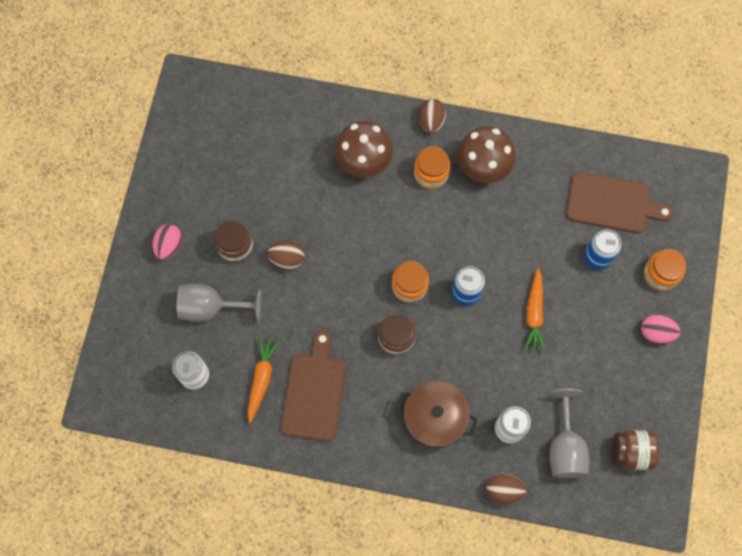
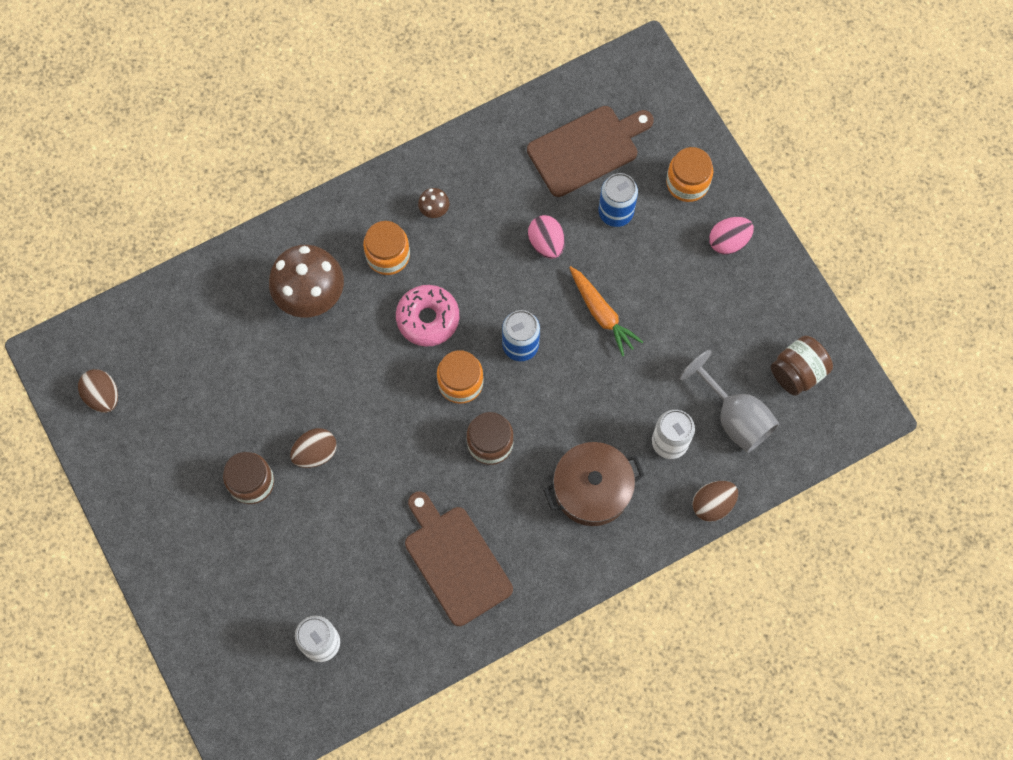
camera: 40 degrees left, 0 degrees up
(169, 246) = (182, 536): pink egg -> pink egg (546, 243)
(211, 307) = (279, 563): grey goblet -> none
(261, 378) = (392, 590): orange carrot -> none
(422, 231) = (428, 319): none -> pink donut
(431, 122) = (344, 203): brown egg -> brown egg (103, 396)
(483, 168) = (434, 210): brown mushroom -> brown mushroom, size x0.43

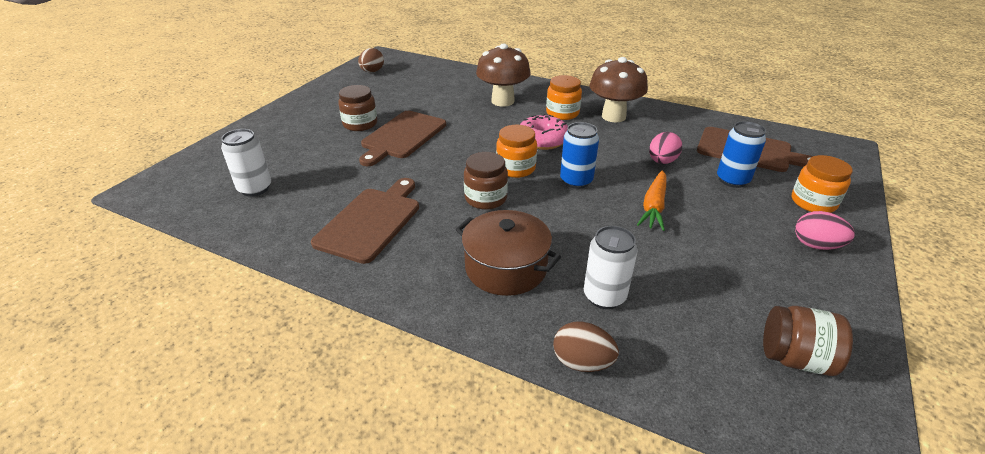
camera: 55 degrees right, 35 degrees down
(315, 453) = (402, 136): brown egg -> brown cutting board
(434, 210) = (613, 116): brown mushroom -> brown mushroom, size x2.32
(734, 417) = (686, 331): grey goblet -> none

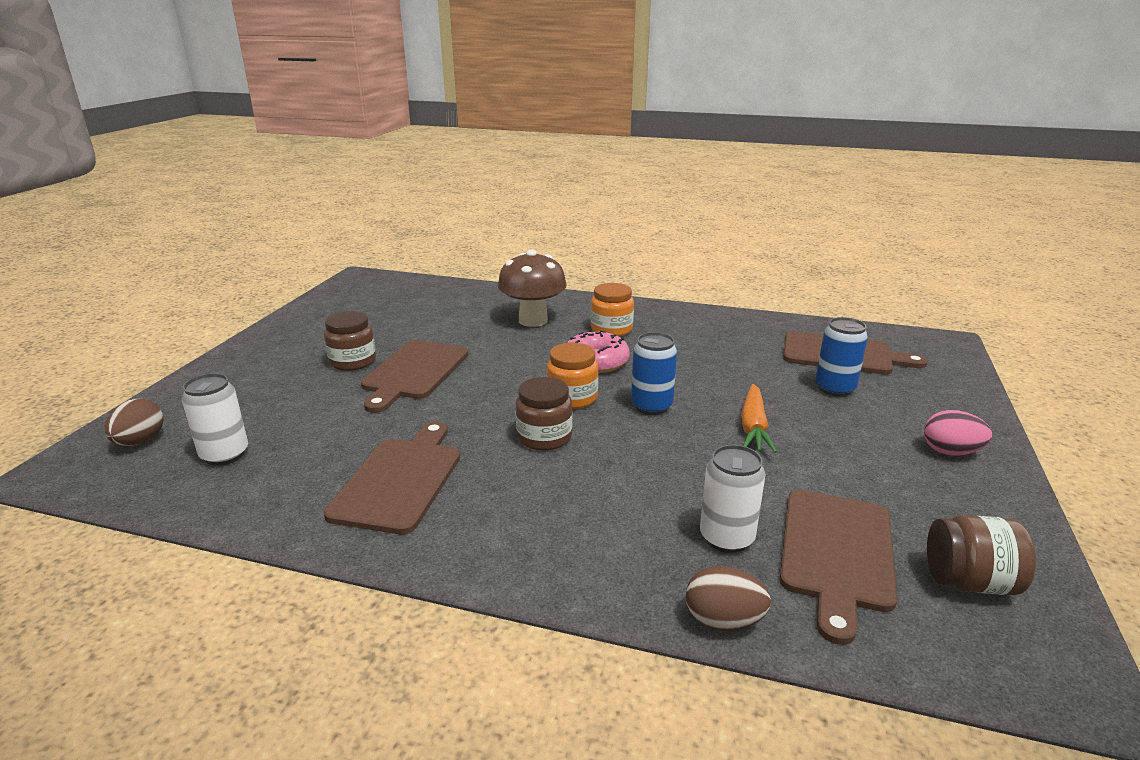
camera: 10 degrees left, 10 degrees down
(372, 71) = (352, 297): brown egg -> brown egg (140, 441)
(506, 267) = (594, 518): brown pot -> none
(613, 116) = (674, 328): brown mushroom -> none
(662, 161) = (747, 375): pink egg -> none
(690, 320) = (837, 553): none -> brown cutting board
(813, 202) = (932, 405): orange jar -> none

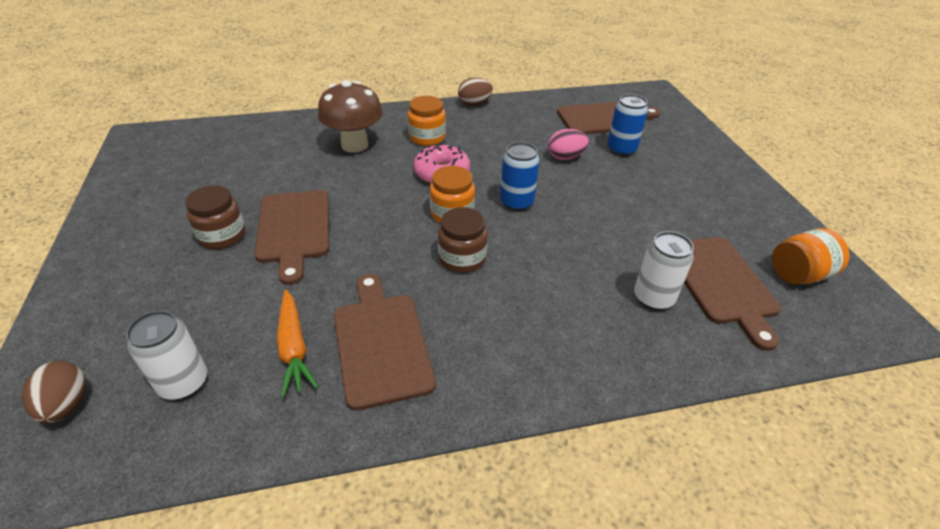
camera: 30 degrees left, 15 degrees up
(723, 621) = (701, 364): brown egg -> brown egg (474, 103)
(753, 427) = (597, 199): orange carrot -> orange carrot (294, 348)
(950, 452) = (721, 181): pink egg -> pink egg (565, 157)
(969, 582) = (798, 274): brown jar -> orange jar

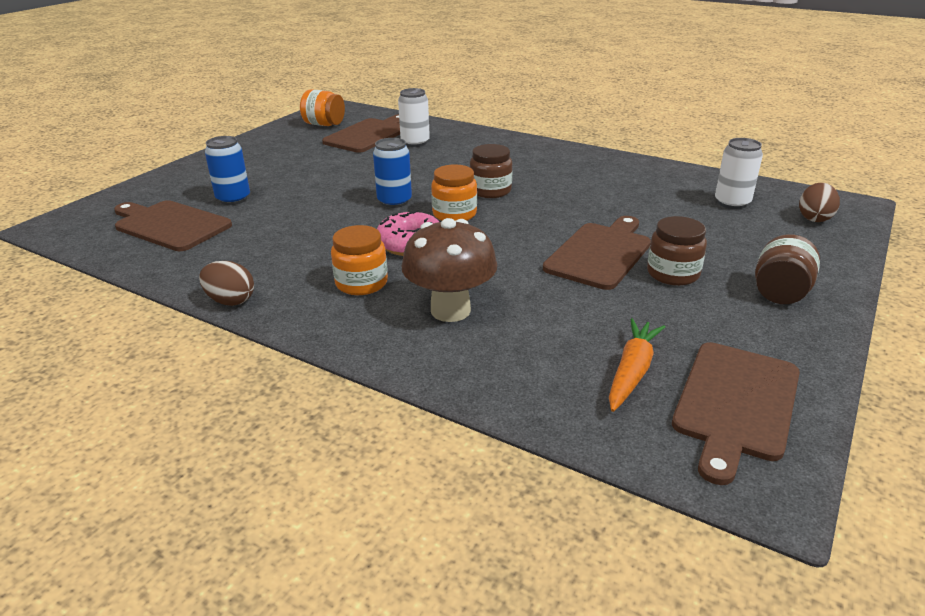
camera: 135 degrees left, 10 degrees down
(123, 256) = (780, 293): none -> brown jar
(294, 348) = (651, 193): orange carrot -> orange carrot (632, 371)
(381, 343) = (594, 178): brown cutting board -> brown cutting board (736, 404)
(565, 157) = (287, 212): pink egg -> none

